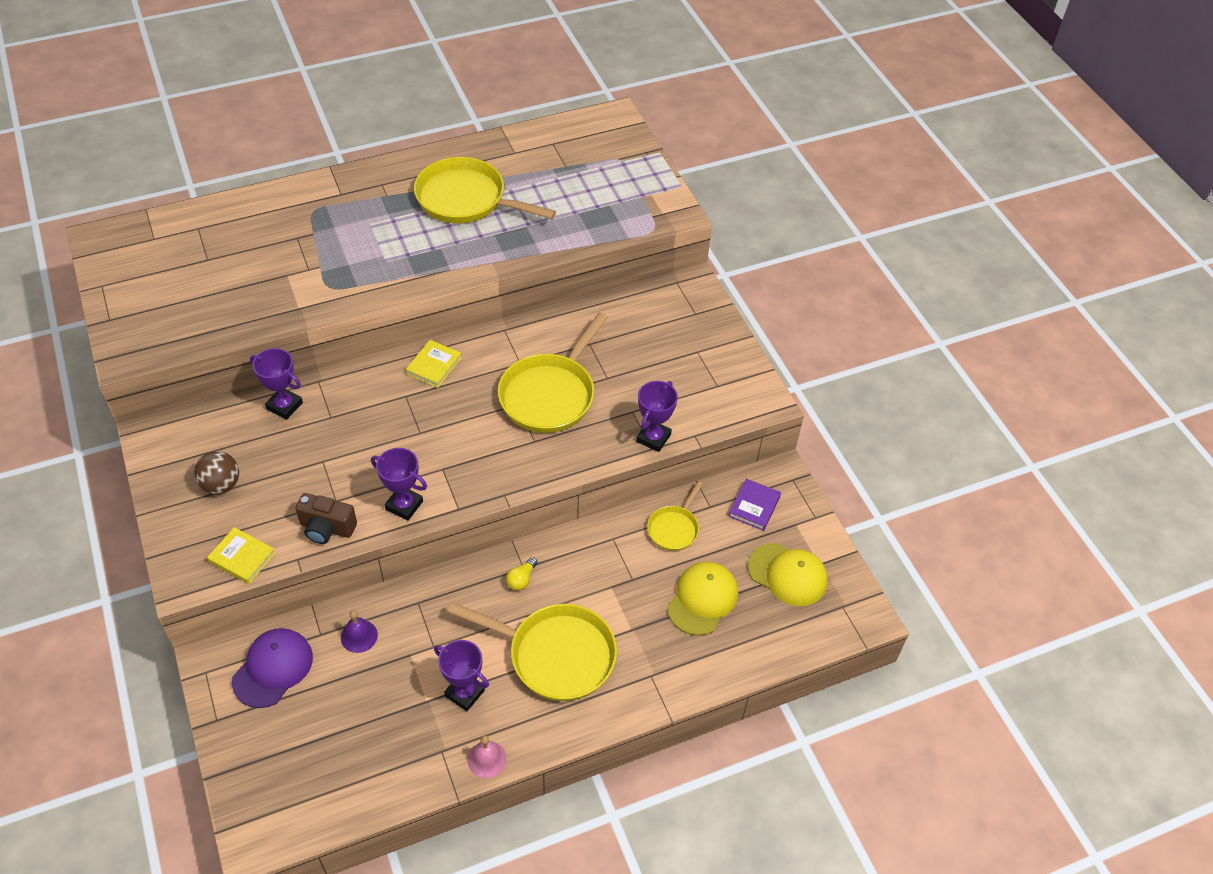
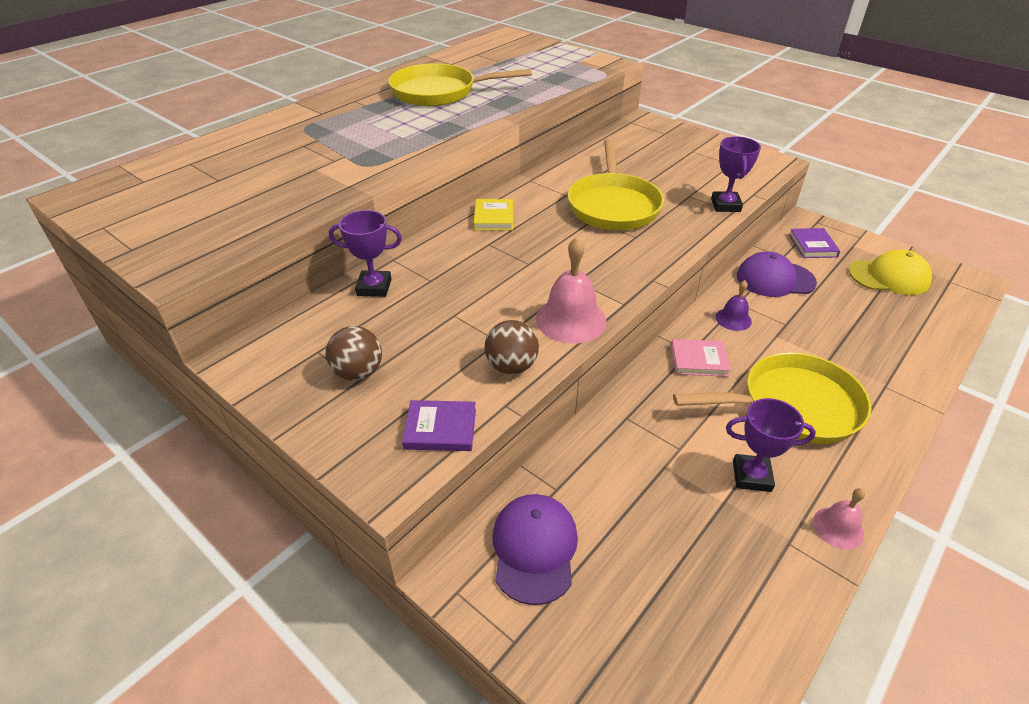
camera: 25 degrees left, 10 degrees down
(242, 557) = (440, 429): yellow book -> purple book
(327, 528) = (511, 366): brown camera -> brown ball
(359, 636) = (598, 473): purple bell -> purple bell (733, 319)
(404, 505) = (570, 319): purple trophy -> pink bell
(521, 579) = (699, 360): yellow light bulb -> pink book
(674, 528) = (775, 279): yellow pan -> purple cap
(702, 599) = (853, 316): yellow cap -> none

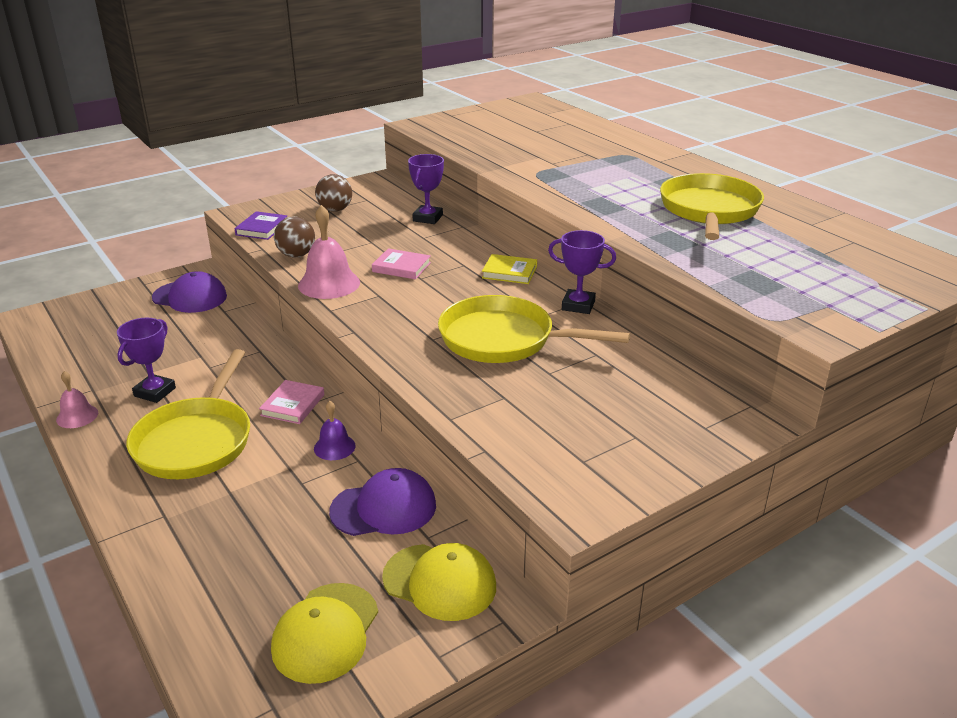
camera: 105 degrees right, 10 degrees down
(510, 280) = (401, 267): none -> pink book
(725, 205) = (467, 418): purple trophy -> purple trophy (578, 305)
(775, 279) = (384, 508): purple cap -> purple cap turned 60 degrees clockwise
(812, 246) = (440, 582): purple book -> yellow cap

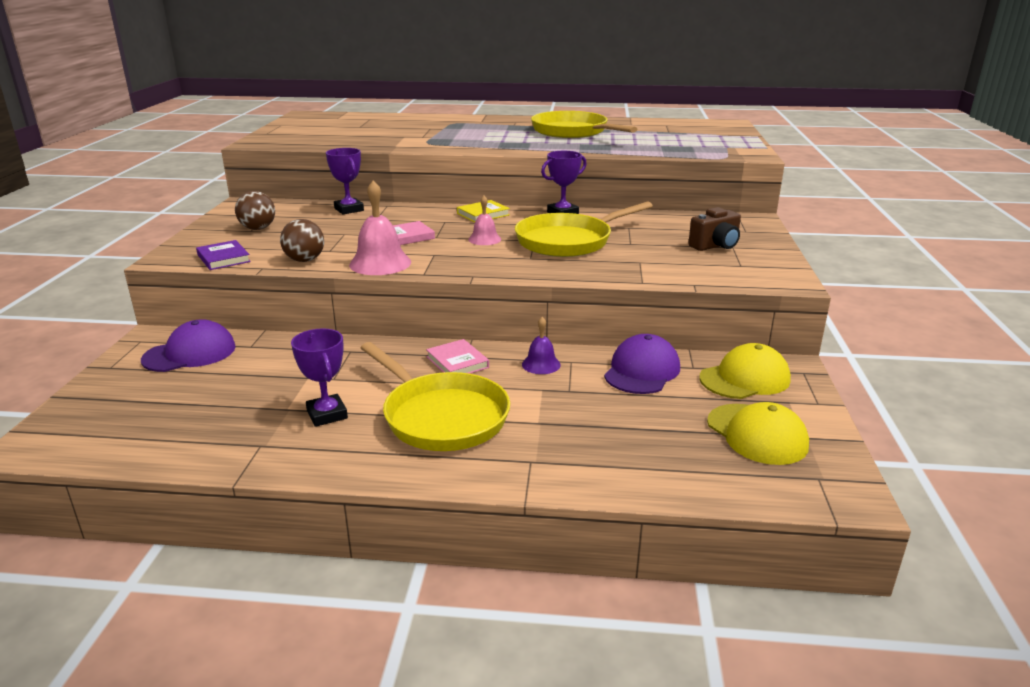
camera: 50 degrees left, 5 degrees down
(77, 416) = (295, 465): pink bell -> pink bell (484, 239)
(621, 425) = (715, 246): none -> brown camera

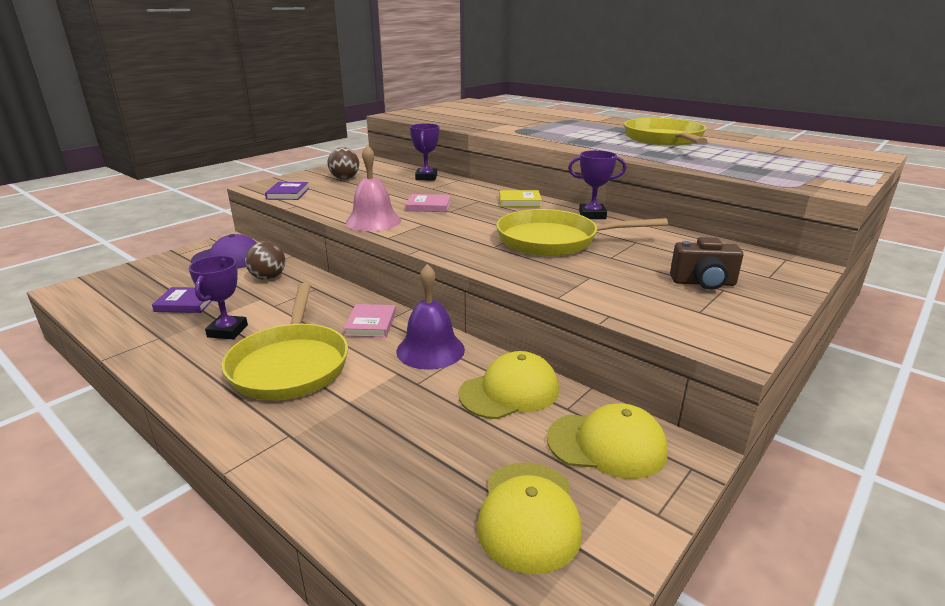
camera: 35 degrees right, 0 degrees up
(227, 408) = (186, 303): none -> purple book
(304, 260) = (330, 206): brown ball -> brown ball (268, 277)
(484, 239) = (484, 222): pink bell -> none
(541, 364) = (430, 350): purple bell -> purple bell, size x1.72
(642, 371) = (509, 391): purple cap -> yellow cap

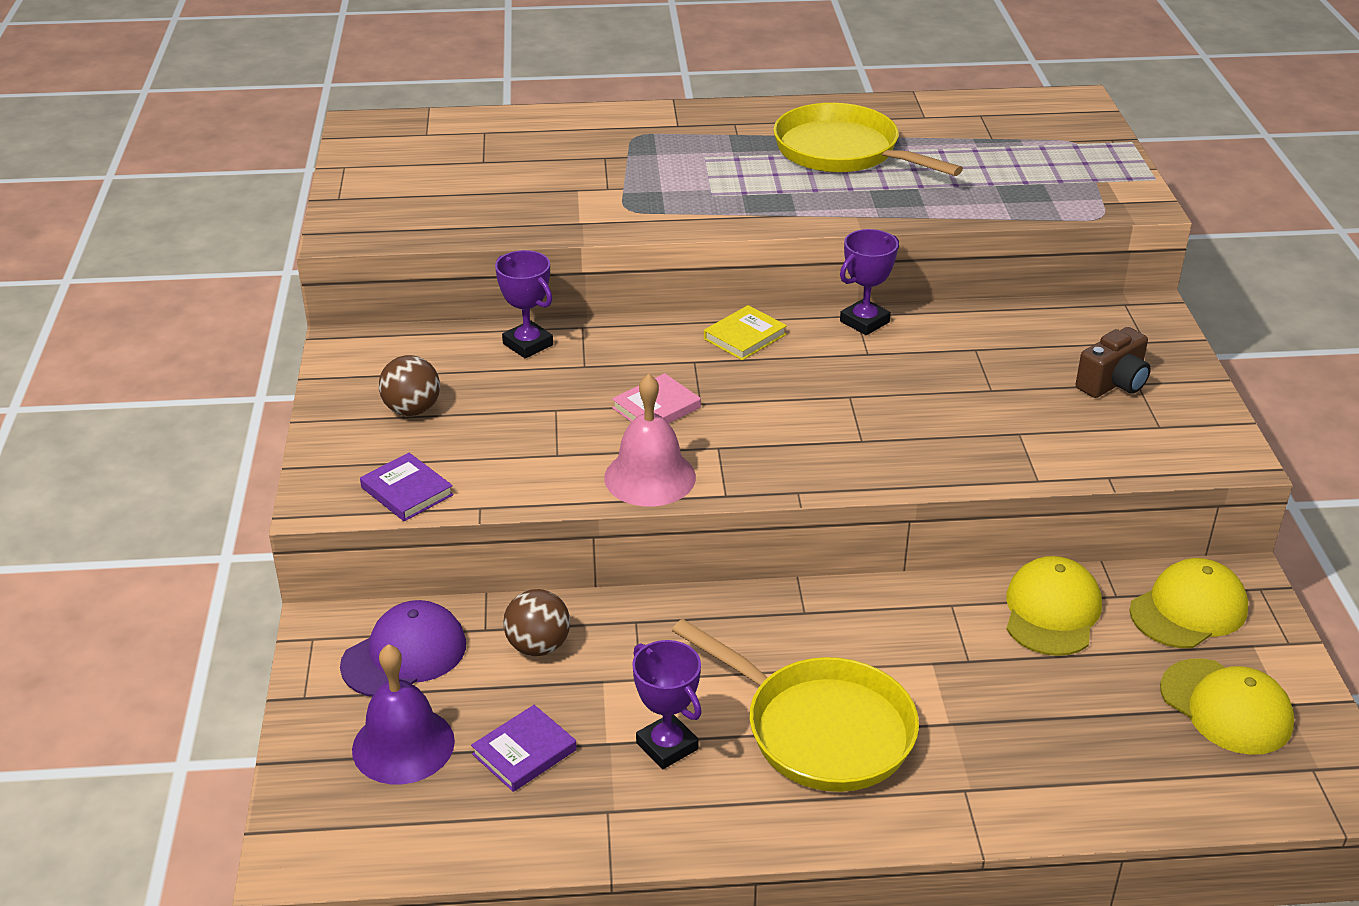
camera: 45 degrees left, 10 degrees up
(371, 324) = (797, 625): pink book -> none
(430, 350) = (913, 615): purple bell -> purple bell (403, 745)
(553, 240) = (900, 394): yellow pan -> none

